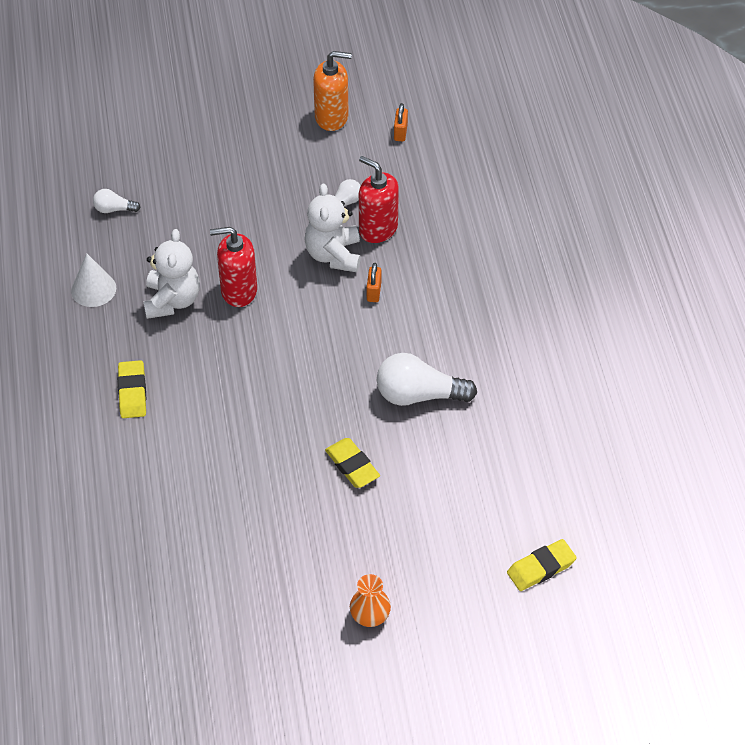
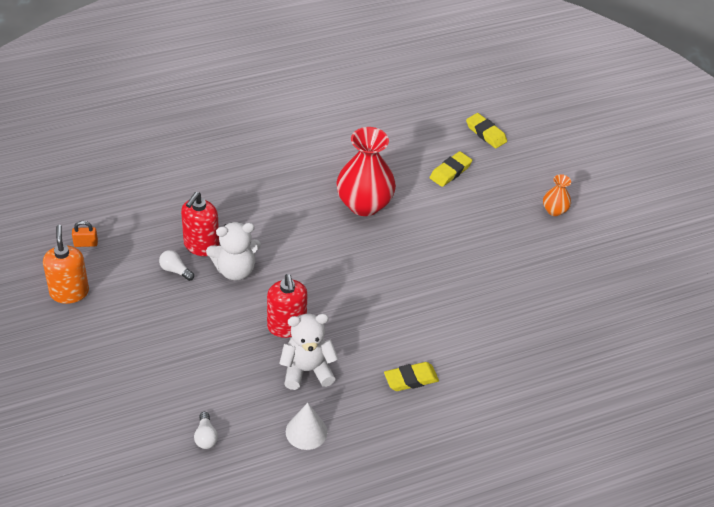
camera: 105 degrees left, 5 degrees down
(352, 466) = (438, 233): yellow eraser -> yellow eraser (450, 172)
(374, 292) = (270, 240): orange padlock -> none
(419, 395) = (364, 204): white light bulb -> red vase

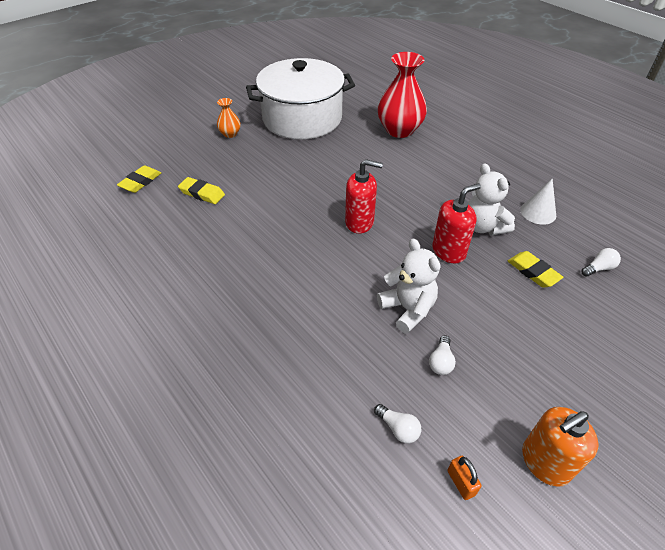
camera: 105 degrees left, 0 degrees up
(139, 227) = (398, 428): none -> white light bulb
(201, 245) = (392, 351): red soap dispenser -> red soap dispenser (359, 222)
(364, 204) = (269, 238): red vase -> red vase (399, 130)
(411, 379) = (446, 172): yellow eraser -> yellow eraser (533, 272)
(571, 281) = (302, 118): none -> white pot

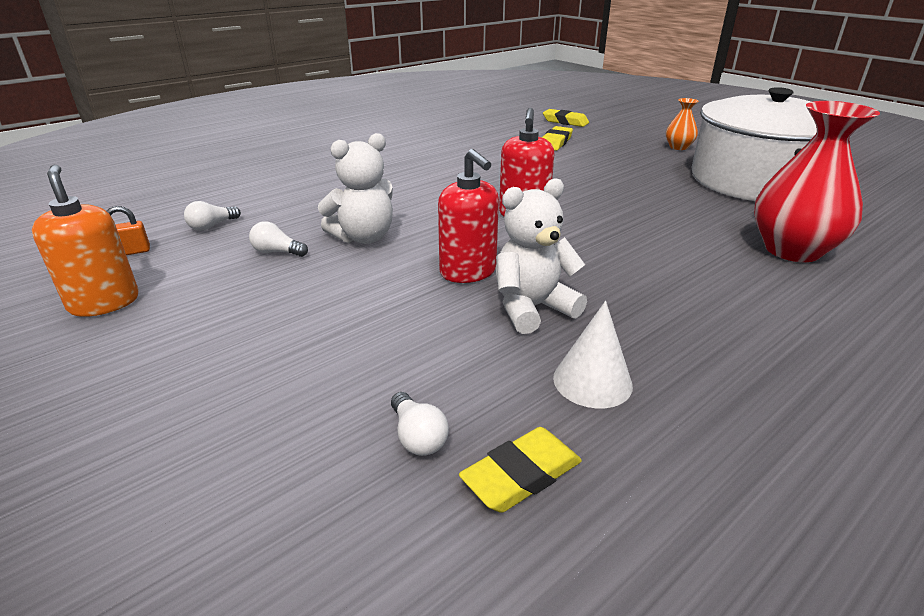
camera: 90 degrees right, 15 degrees down
(533, 272) = (416, 345): yellow eraser -> yellow eraser (521, 475)

